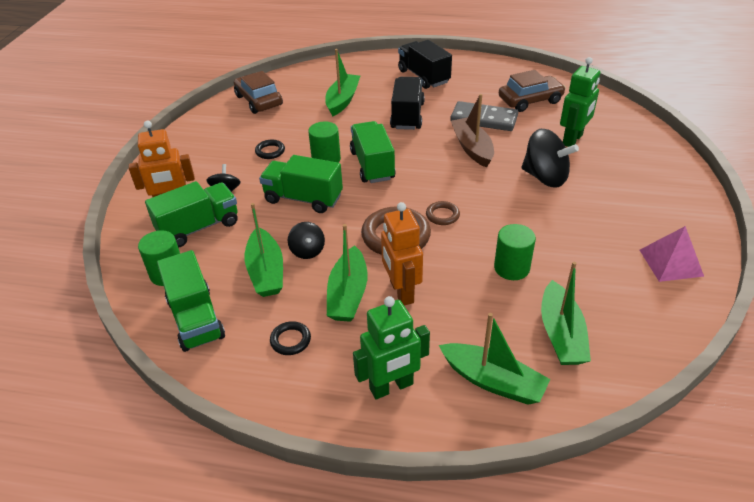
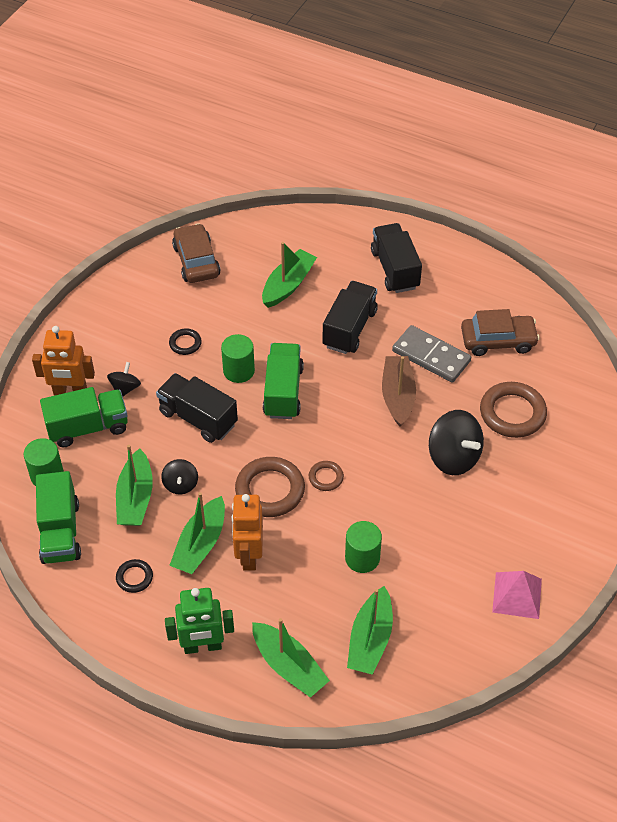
camera: 15 degrees right, 10 degrees up
(303, 198) = (198, 418): green truck -> black truck
(572, 140) = (512, 413): green robot -> brown ring

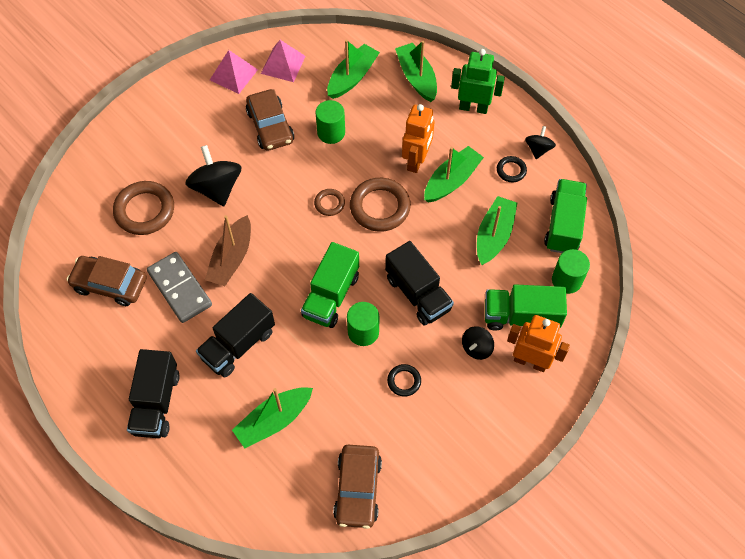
camera: 160 degrees left, 10 degrees up
(180, 484) = (452, 235): black spinning top -> black spinning top (538, 149)
(435, 543) = (270, 126): none -> brown car
(465, 629) = (283, 64): none -> pink pyramid

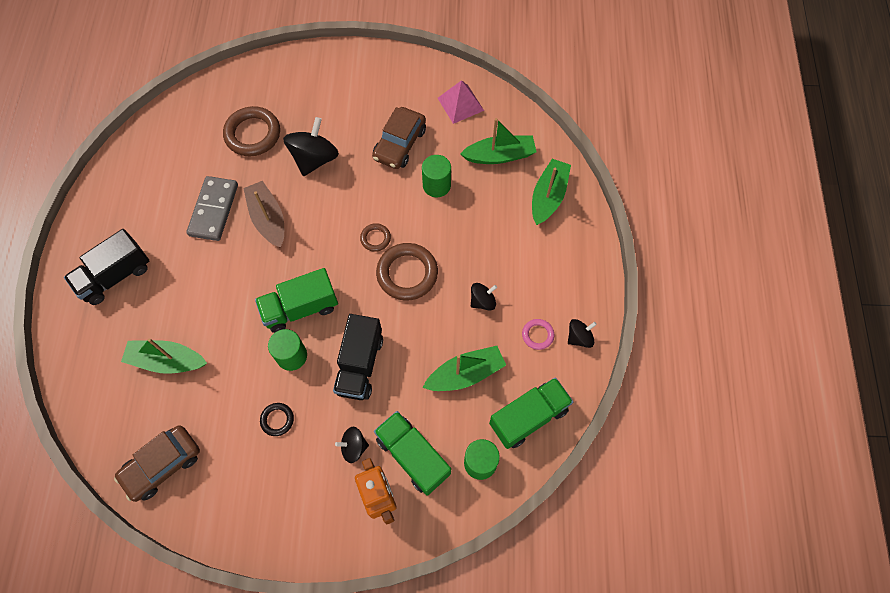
camera: 45 degrees right, 5 degrees up
(110, 284) = (177, 167): brown car -> none
(231, 258) = (268, 219): brown boat -> brown boat turned 90 degrees clockwise
(233, 74) = (417, 83): pink pyramid -> none
(238, 344) = (205, 285): black truck -> none
(416, 160) = (474, 262): orange robot -> none
(451, 180) = (482, 301): green boat -> black spinning top
(473, 107) = (566, 258): green robot -> none
(511, 170) = (537, 335): black ring -> pink ring

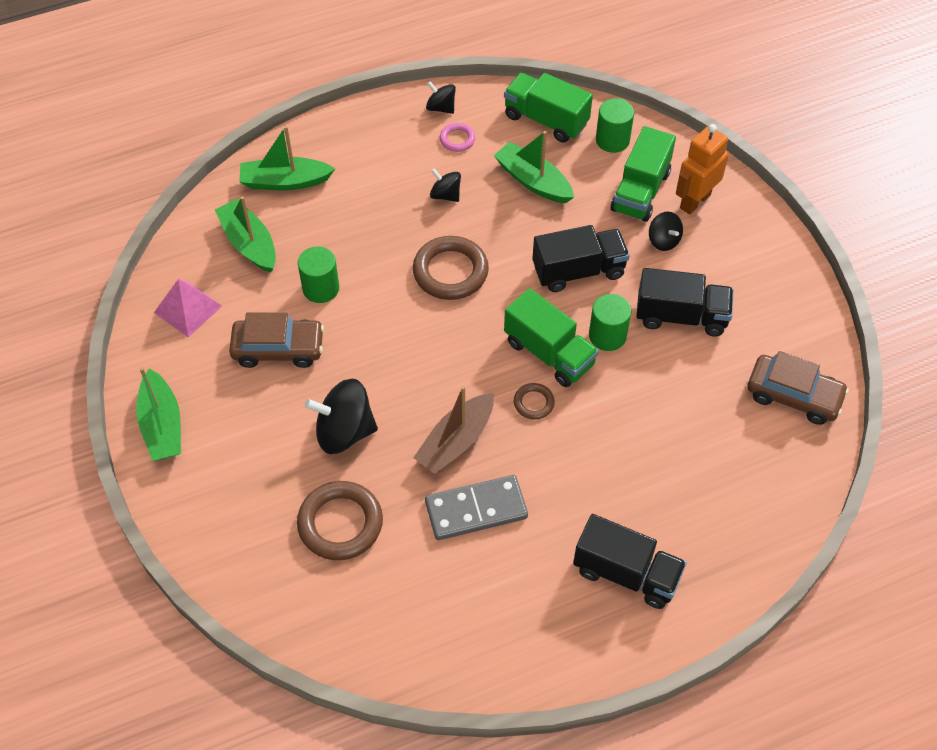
camera: 115 degrees left, 10 degrees down
(167, 361) = (689, 454): green boat -> green boat (162, 425)
(277, 420) = (681, 316): black ring -> black truck
(375, 238) = (423, 319): brown ring -> brown ring (533, 403)

